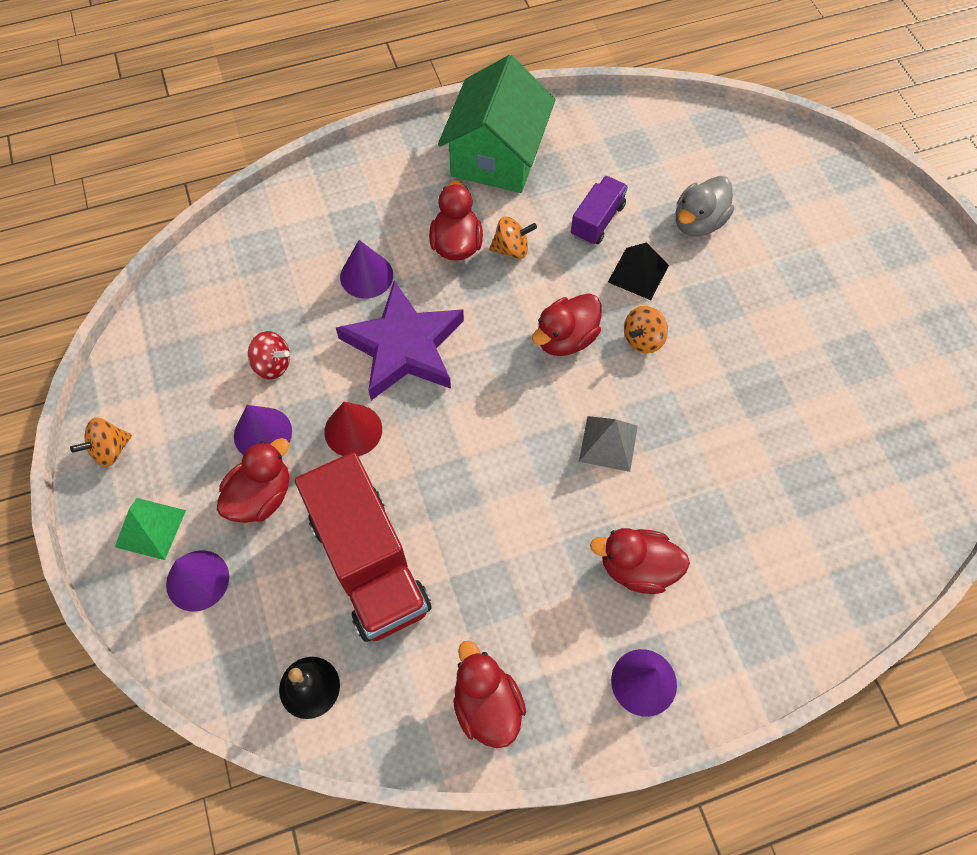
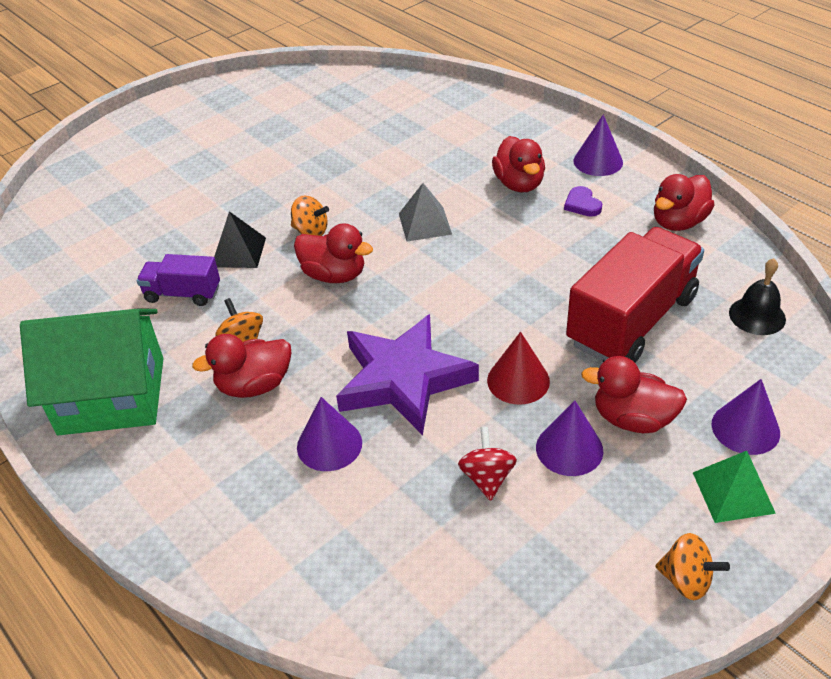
camera: 110 degrees left, 20 degrees down
(568, 617) = (582, 204): none -> purple heart
(698, 222) = (162, 232): grey duck -> none

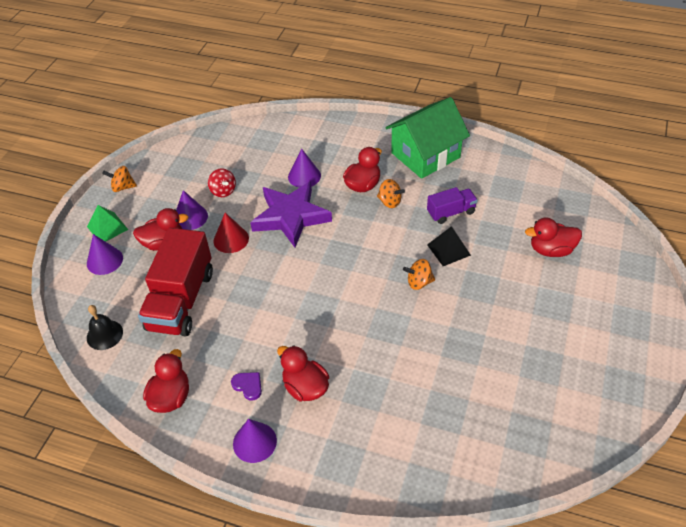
camera: 150 degrees right, 5 degrees up
(334, 275) = (376, 258): red duck -> red duck (551, 250)
(425, 223) = (349, 320): grey pyramid -> none

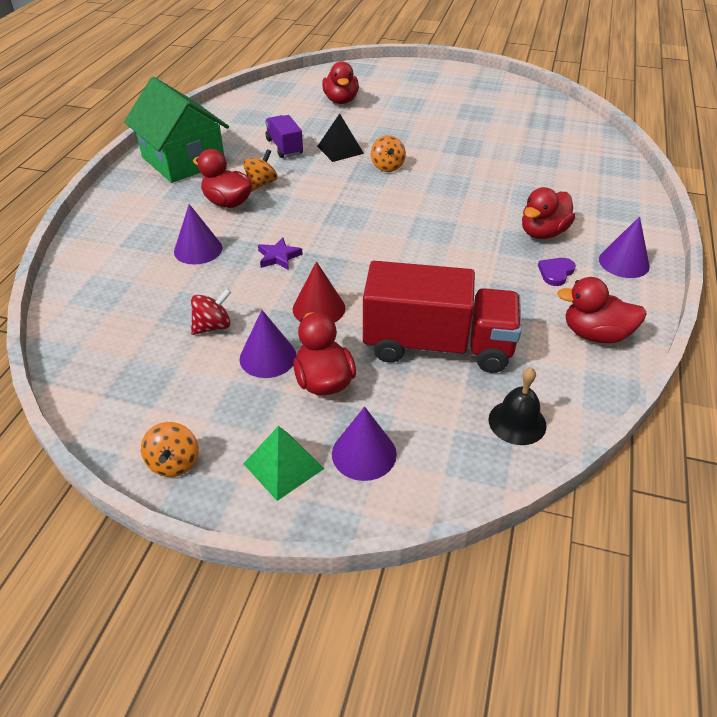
camera: 95 degrees left, 5 degrees down
(291, 217) = (279, 257): purple star -> purple star, size x0.41

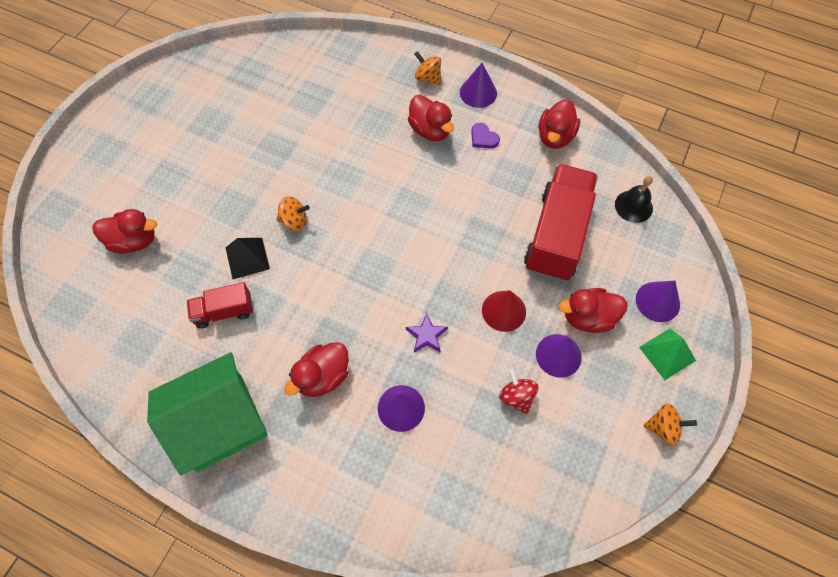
camera: 80 degrees left, 20 degrees up
(261, 184) = (295, 341): orange spinning top -> orange spinning top (428, 78)
(284, 147) = (224, 312): purple truck -> red truck

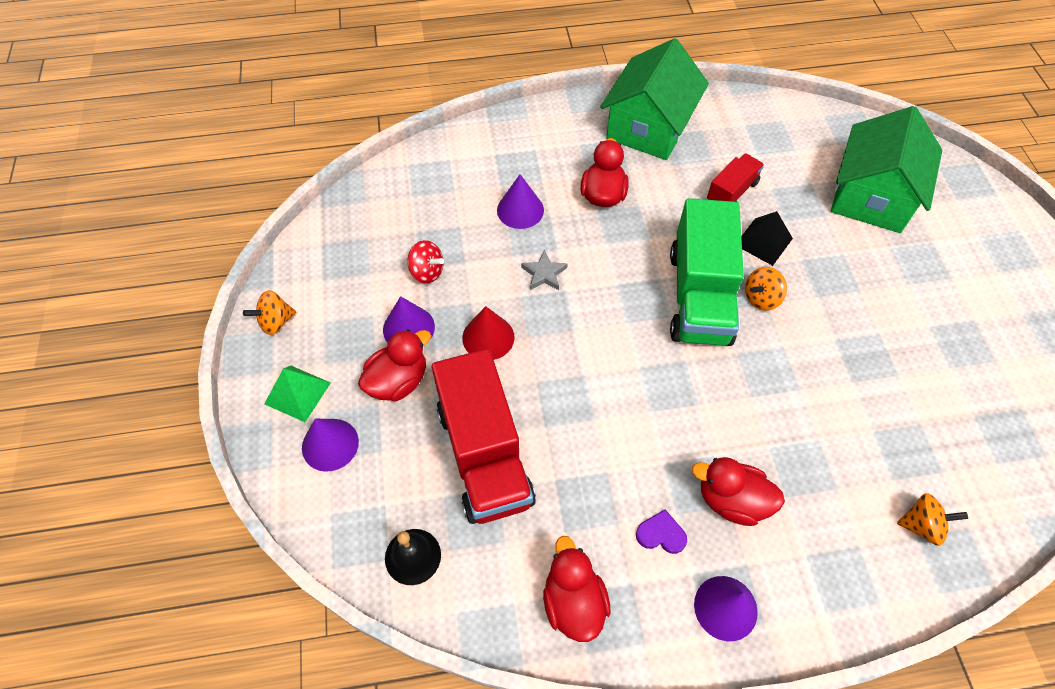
camera: 145 degrees right, 5 degrees down
(134, 241) = (871, 197): red duck -> green house
(333, 248) = (699, 296): none -> green truck
(426, 335) = (544, 274): purple star -> grey star
(428, 78) = (809, 585): orange spinning top -> orange spinning top (921, 525)

